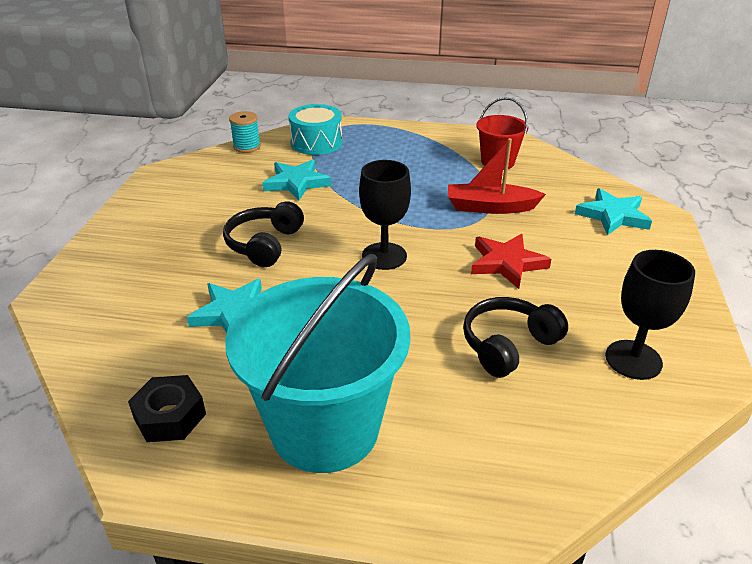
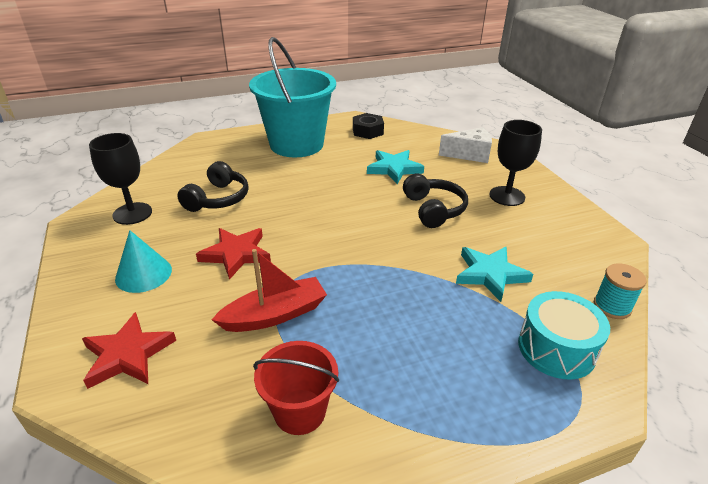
camera: 150 degrees right, 0 degrees up
(107, 300) = (469, 155): none -> white cheese
(384, 256) = (338, 229): black goblet -> black goblet (507, 196)
(607, 272) = (143, 274): none -> turquoise cone
(613, 216) = (127, 354): turquoise star -> red star

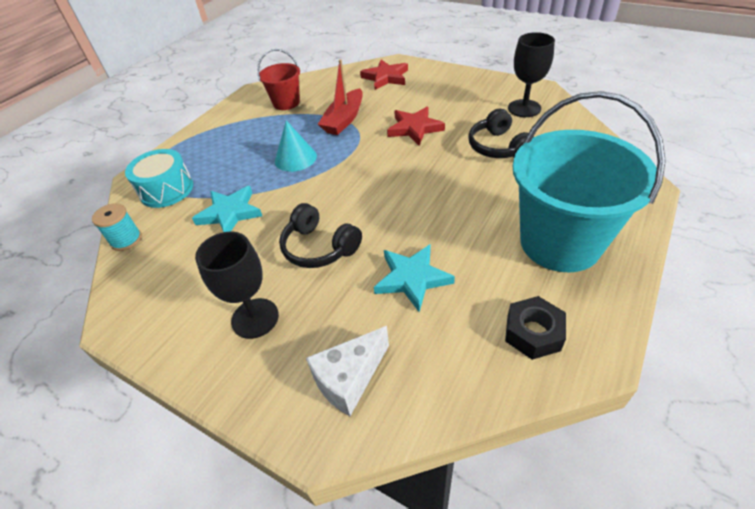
camera: 145 degrees right, 10 degrees up
(143, 274) = (443, 95): turquoise cone -> turquoise cone (295, 158)

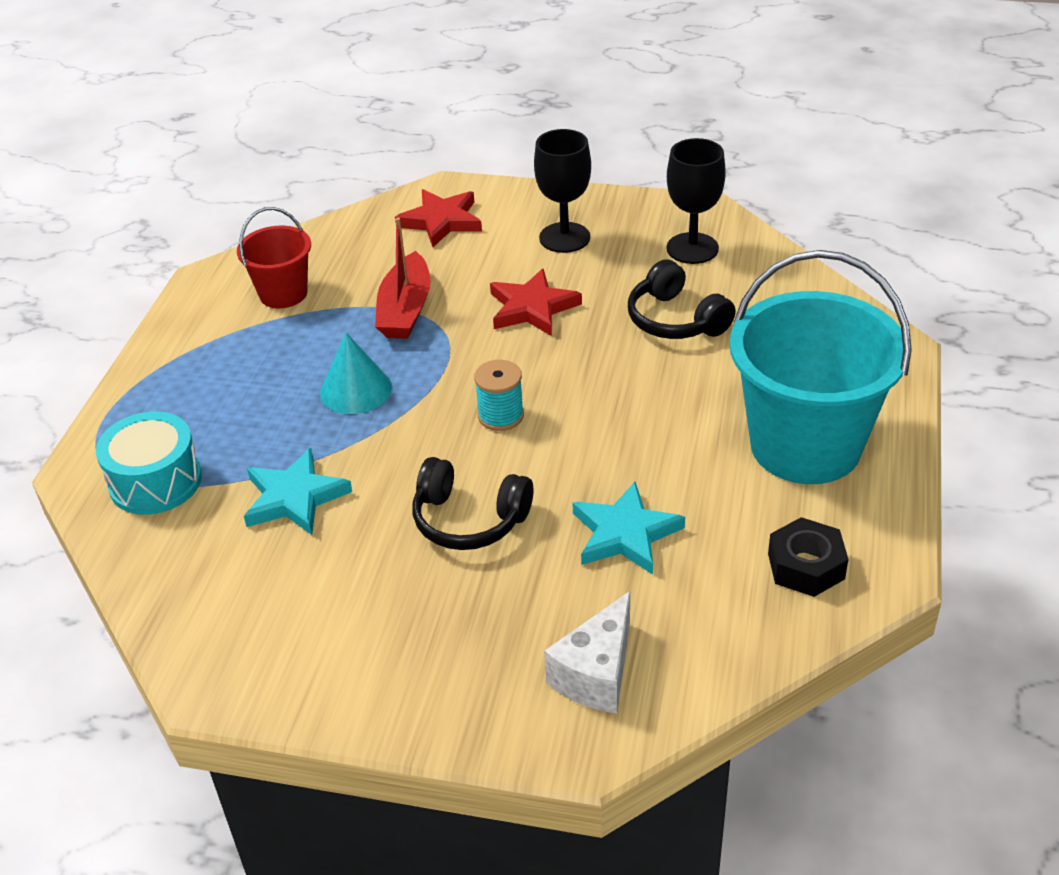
camera: 20 degrees left, 5 degrees down
(126, 240) = (139, 573): turquoise spool -> turquoise spool (501, 416)
(255, 318) = (425, 633): black goblet -> black goblet (564, 238)

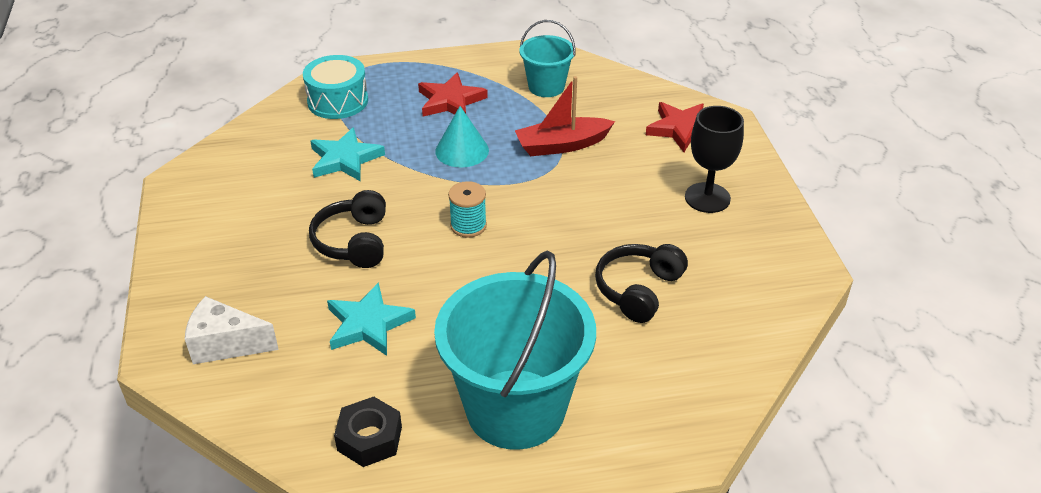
camera: 65 degrees right, 0 degrees up
(283, 293) = (546, 87): red bucket -> turquoise bucket
(532, 308) = (603, 206): red star -> red star (450, 101)
(692, 248) = (746, 276): black goblet -> none

